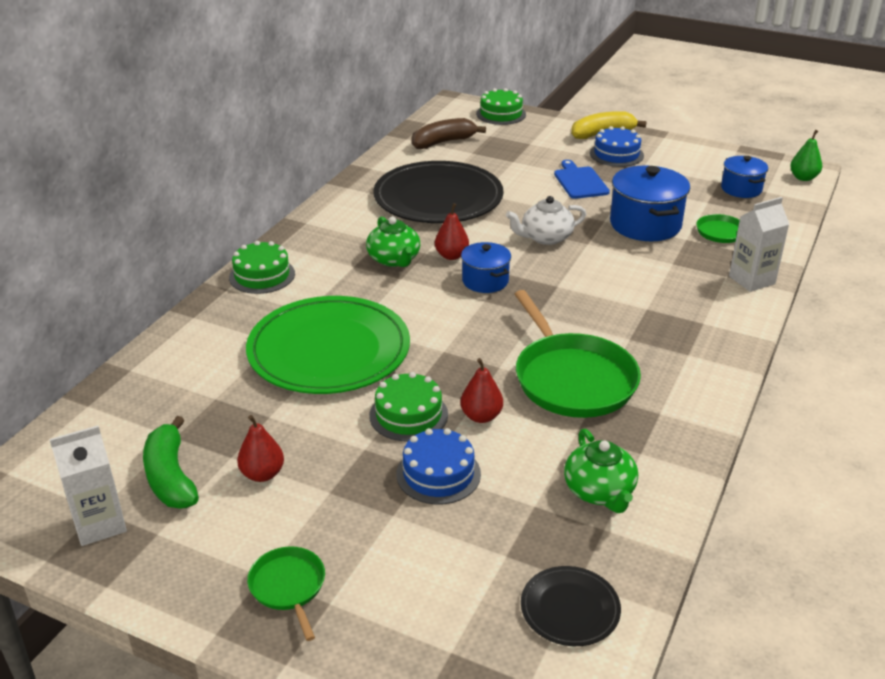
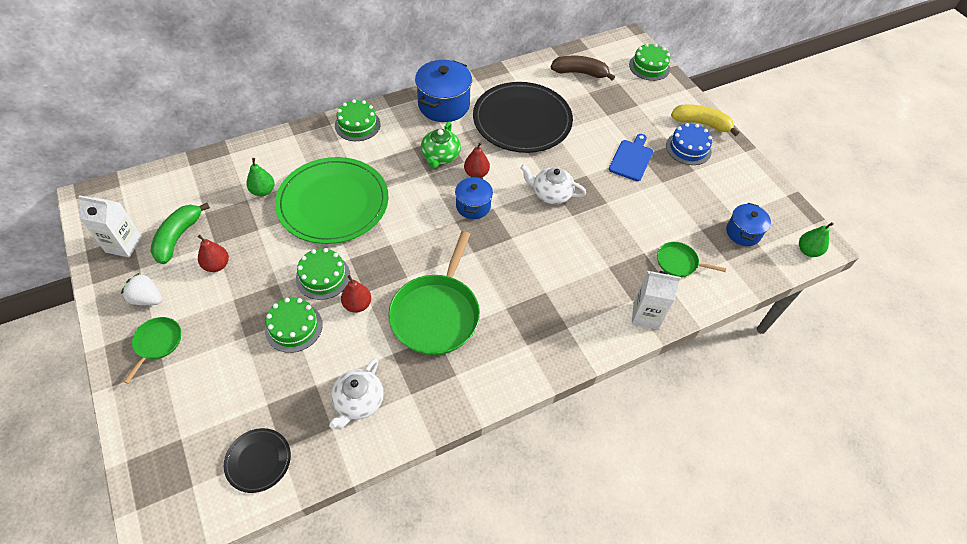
camera: 35 degrees right, 20 degrees up
(212, 555) = (147, 299): none -> white strawberry
(226, 381) = (263, 191): none -> green pear
(438, 474) = (293, 327): blue cake -> green cake
(599, 491) = (358, 402): green teapot -> white teapot
(645, 225) = (631, 223): blue pot -> blue pot (444, 105)

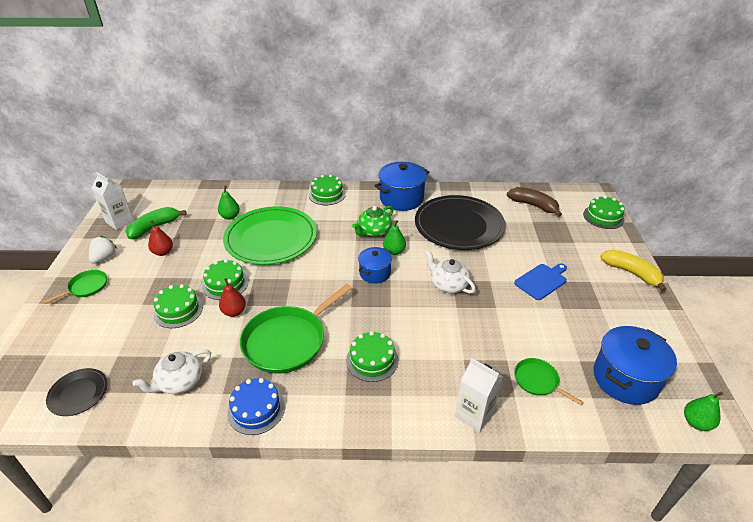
camera: 30 degrees right, 15 degrees down
(147, 299) = (104, 258): white strawberry -> white strawberry turned 60 degrees clockwise
(476, 174) = (394, 251): red pear -> green pear
(529, 300) = (372, 360): none -> green cake
(688, 148) = (606, 289): blue cake -> blue cake (256, 409)
(743, 233) = (625, 379): blue pot -> blue pot, size x1.66

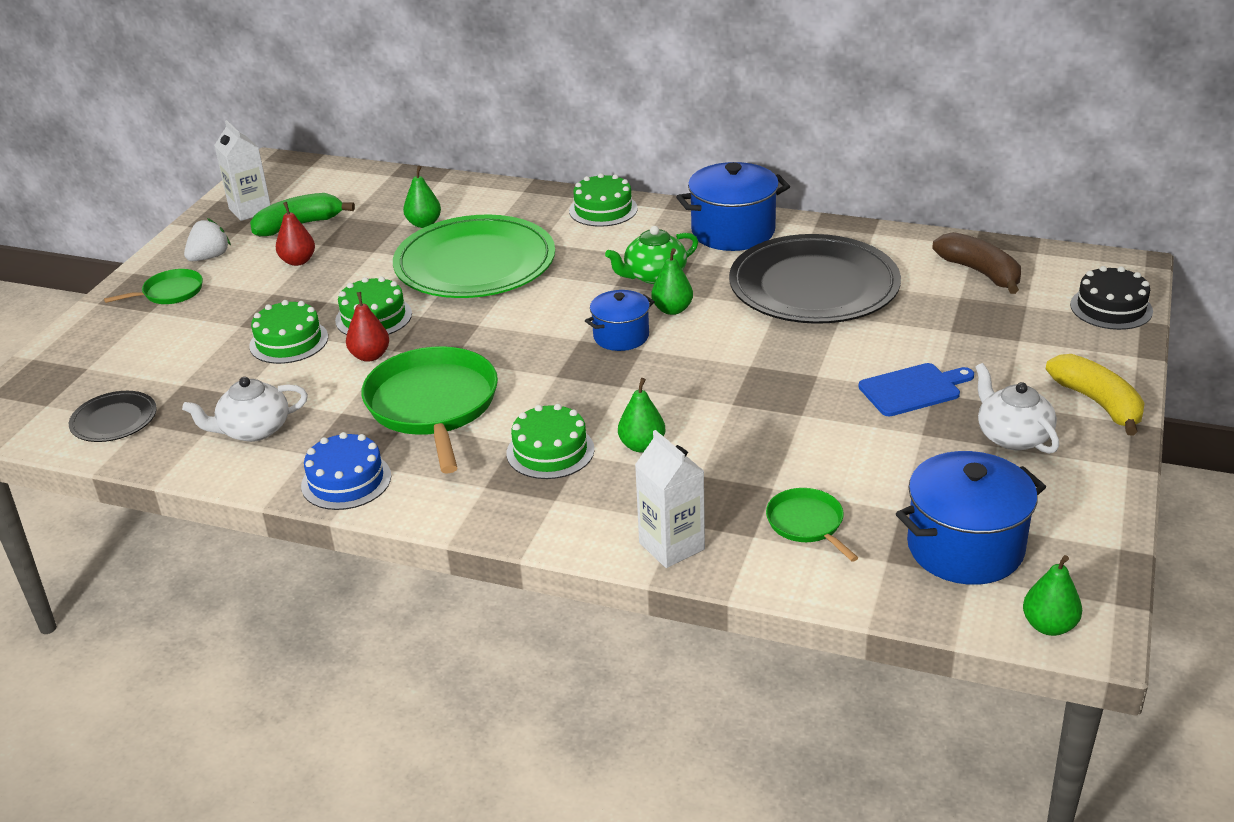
camera: 20 degrees right, 5 degrees down
(288, 341) = (433, 406): green pan -> green pan turned 105 degrees clockwise
(422, 345) = (642, 446): none -> green pear
(448, 285) = (738, 370): white teapot -> white teapot (1012, 436)
(603, 217) = (1111, 308): green cake -> black cake

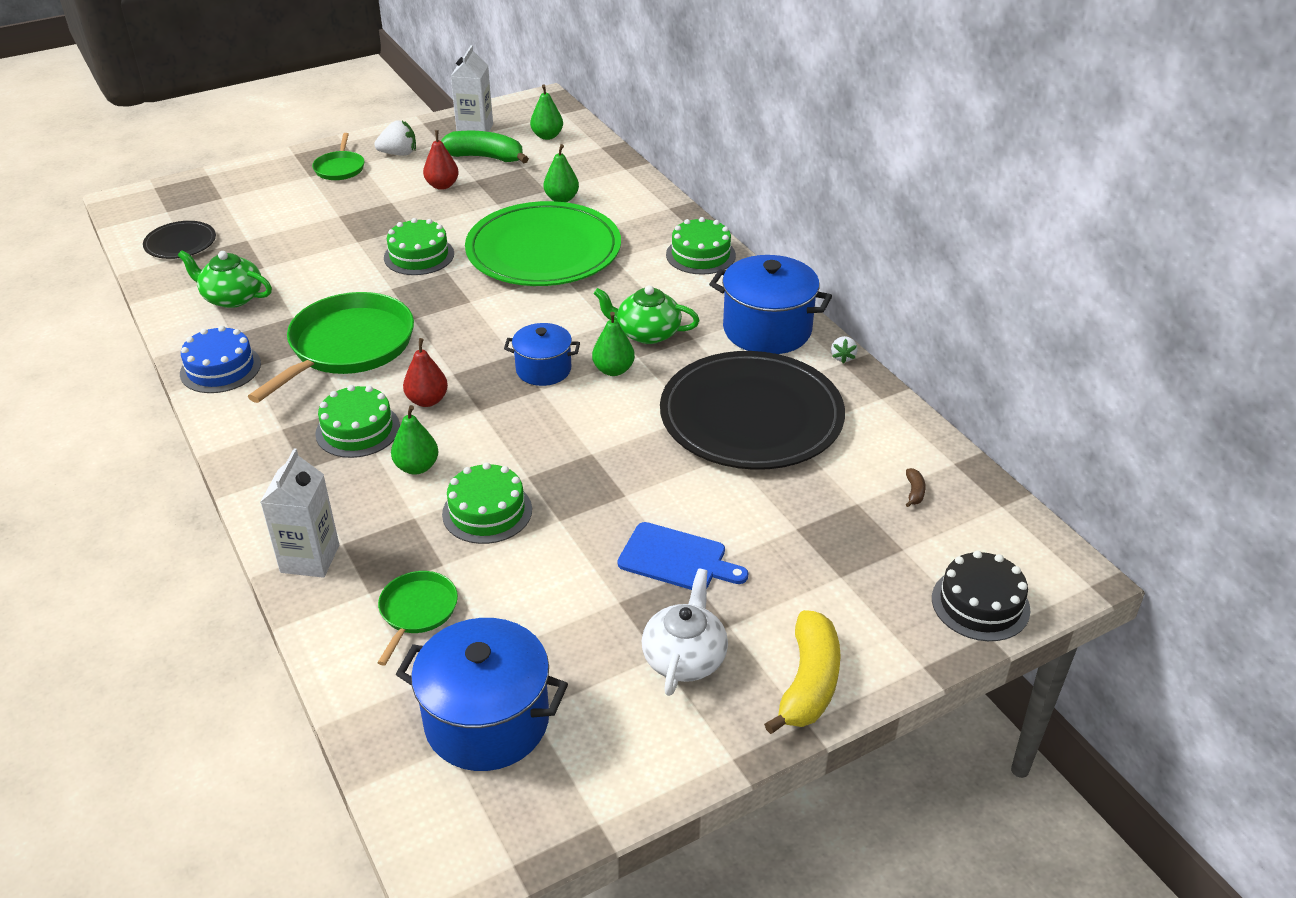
camera: 40 degrees right, 5 degrees up
(170, 292) = (340, 168): green pan -> green pan turned 75 degrees clockwise
(253, 430) = (232, 297): white teapot -> green teapot
(289, 341) = (346, 244): green cake -> green cake (487, 511)
(370, 356) = (372, 284): red pear -> red pear (427, 400)
(810, 223) = (842, 357): none -> white strawberry
(980, 272) = (914, 492): brown banana -> brown banana, size x0.40
(1049, 626) = (434, 837): green pear -> green pear (547, 136)

